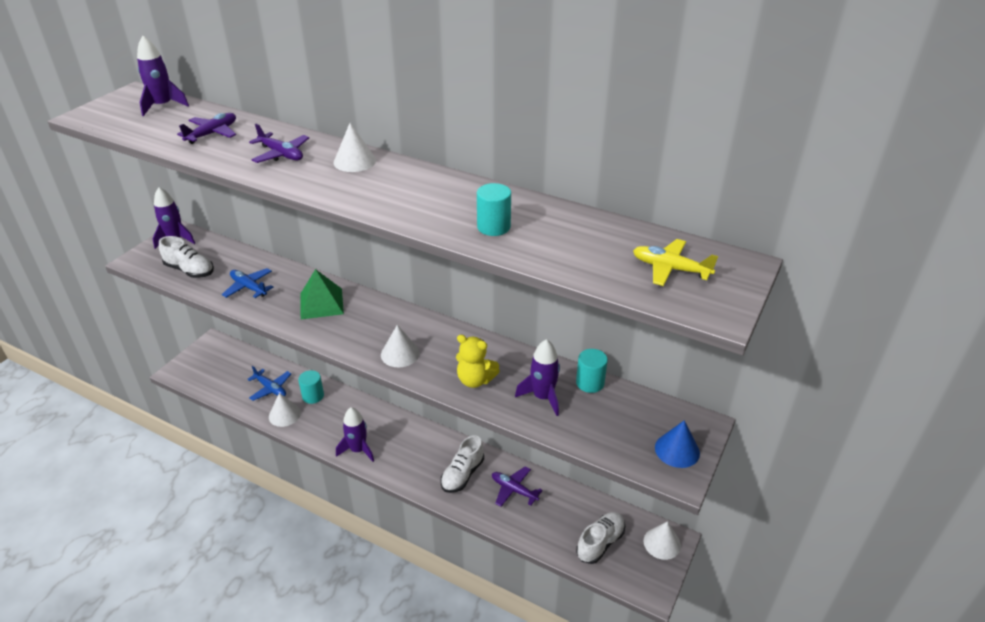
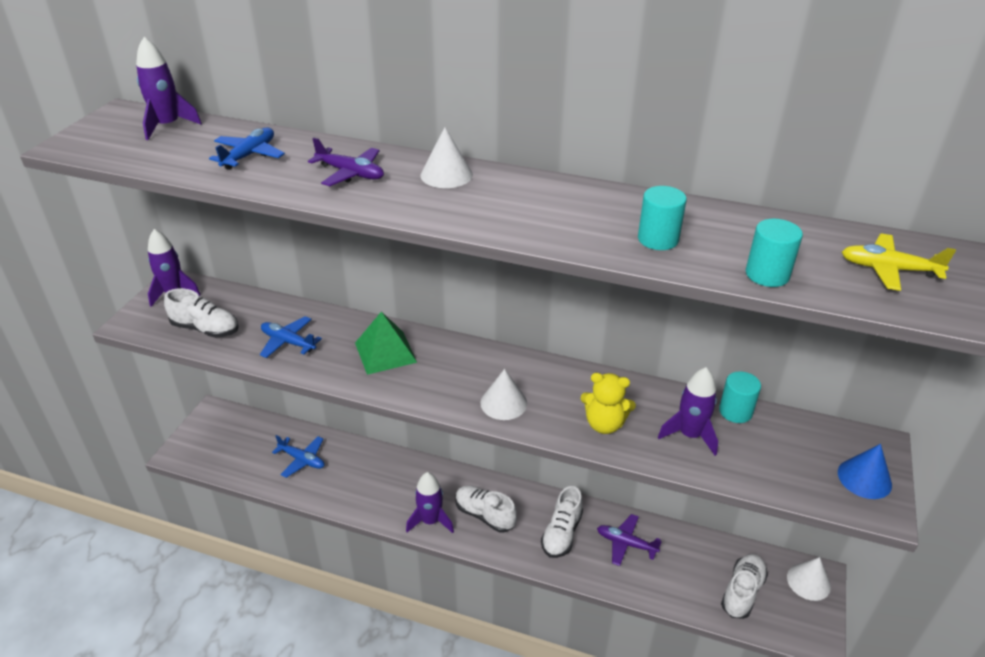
camera: 10 degrees left, 0 degrees up
(212, 134) = (249, 155): purple plane -> blue plane
(284, 414) = (328, 489): white cone -> none
(313, 396) = (356, 462): turquoise cylinder -> turquoise cylinder (767, 274)
(403, 451) = (485, 515): none -> white shoe

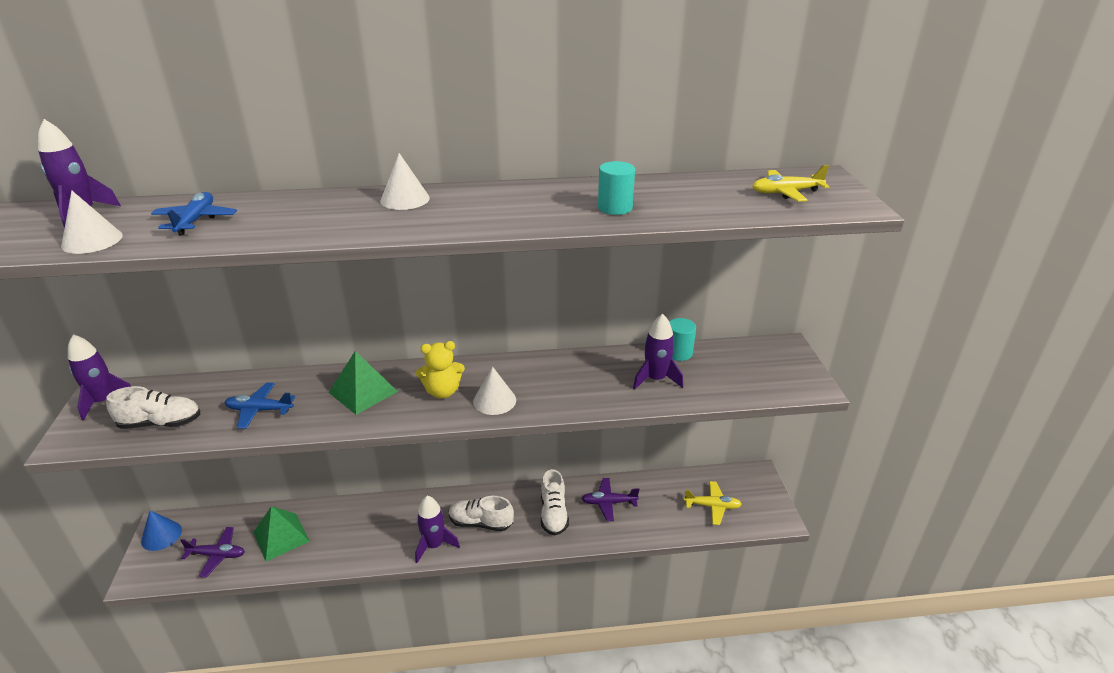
camera: 25 degrees left, 5 degrees down
(302, 460) = (281, 537): blue plane -> green pyramid
(350, 173) = (313, 215): purple plane -> purple plane (217, 555)
(604, 424) = (586, 391): yellow teddy bear -> yellow teddy bear (442, 391)
(742, 592) = (712, 506): white shoe -> yellow plane
(767, 274) = (710, 213): turquoise cylinder -> none
(808, 581) = (753, 481): white cone -> white cone (92, 240)
(864, 478) = (791, 370): blue cone -> blue cone (161, 535)

